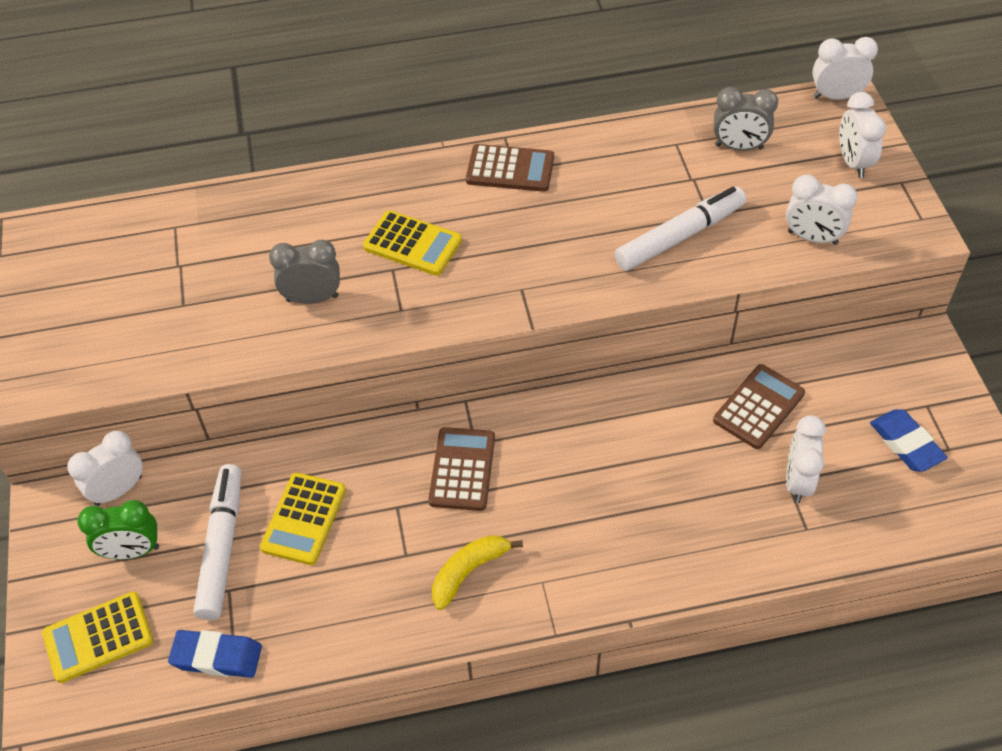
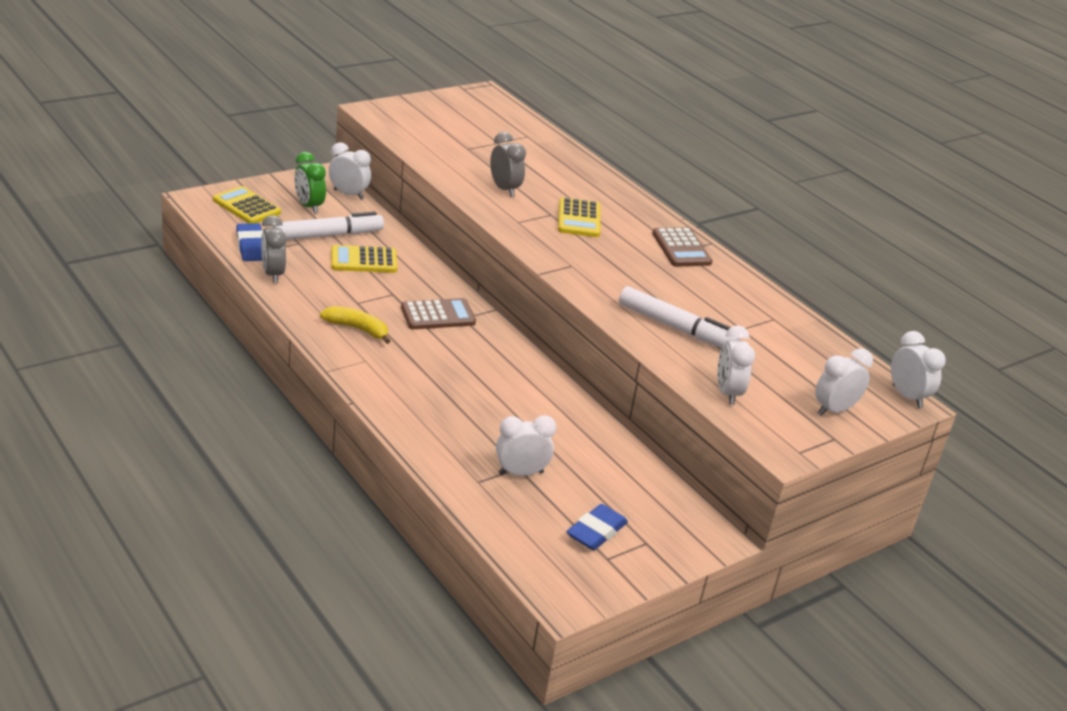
camera: 60 degrees right, 20 degrees down
(739, 147) = (798, 349): grey clock -> grey clock (273, 274)
(758, 407) = (581, 446): brown calculator -> none

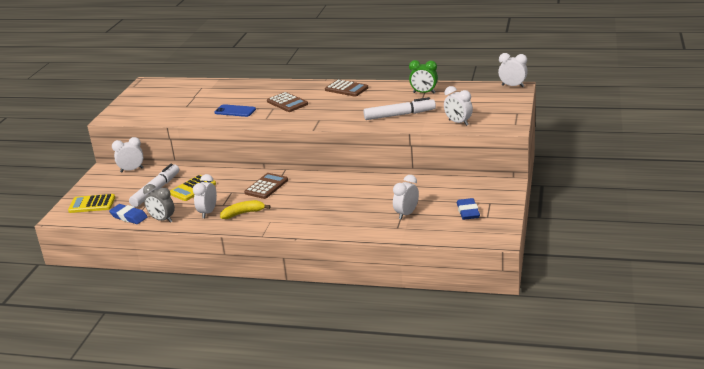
camera: 35 degrees left, 5 degrees down
(309, 206) = (123, 186): green clock -> green clock (424, 93)
(504, 189) = (235, 111): grey clock -> blue phone
(579, 219) = (287, 103): yellow calculator -> brown calculator
(834, 410) = (500, 105): white clock -> white clock (208, 212)

